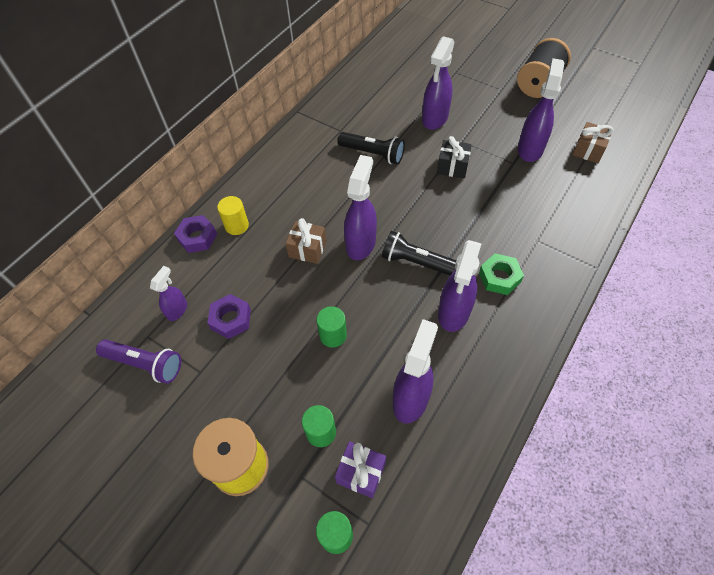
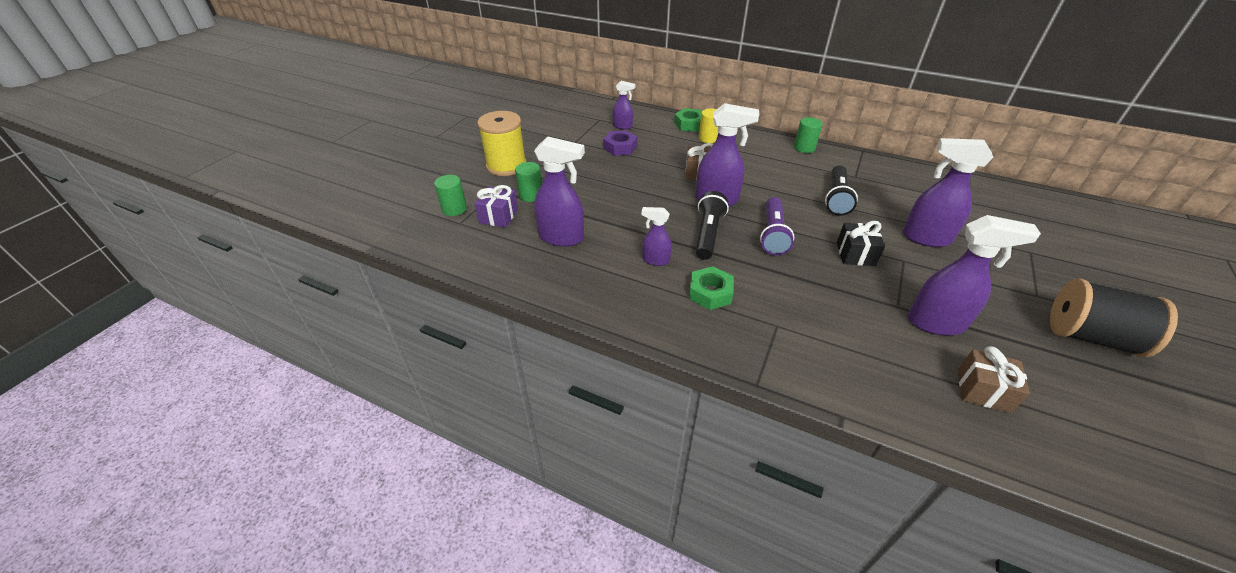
camera: 80 degrees right, 15 degrees down
(145, 364) = (578, 122): purple flashlight -> purple flashlight (773, 234)
(197, 237) = (689, 124): purple nut -> green nut
(333, 335) = (616, 193): green cylinder -> green cylinder (804, 148)
(453, 313) = (655, 260): purple spray bottle -> purple spray bottle, size x0.56

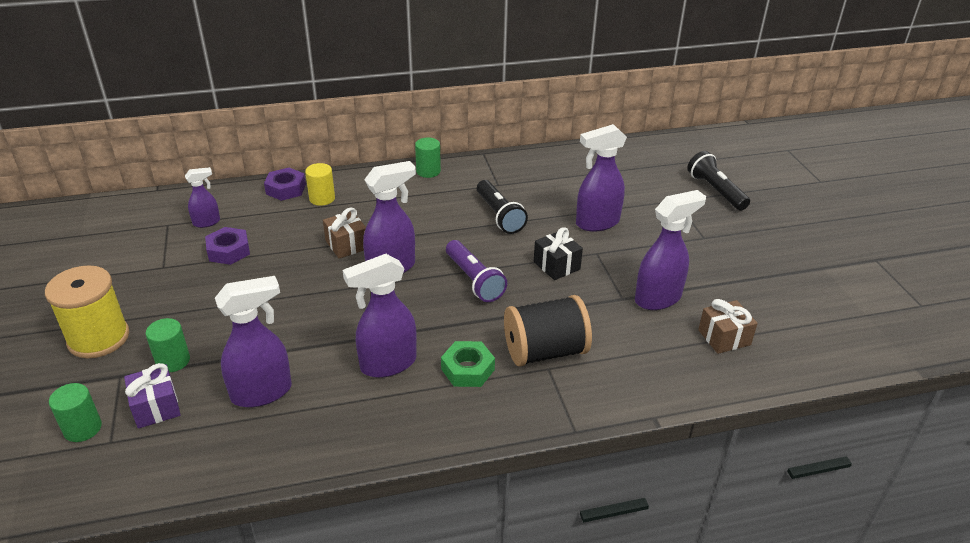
camera: 40 degrees left, 5 degrees down
(655, 260) = (387, 364): purple spray bottle -> purple spray bottle, size x1.78
(689, 124) = (286, 189): green nut -> purple nut
(708, 234) = (414, 310): black flashlight -> black flashlight (715, 191)
(1090, 337) = (754, 255): black spool -> black spool (545, 352)

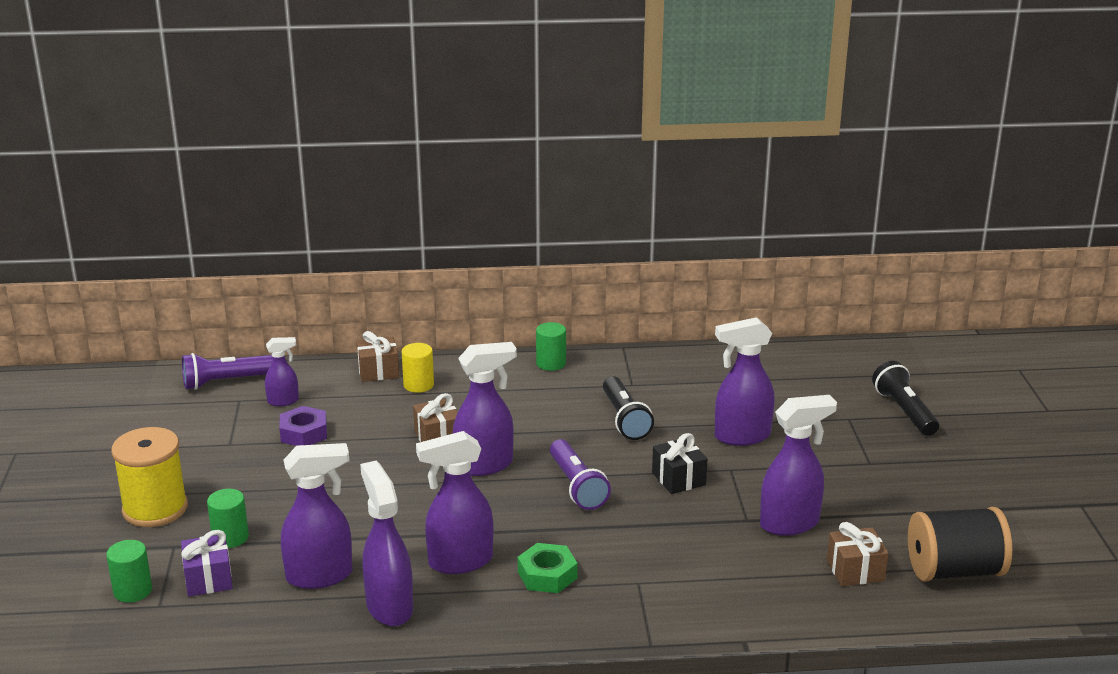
camera: 10 degrees right, 10 degrees down
(154, 208) = (226, 382): none -> purple flashlight
(286, 189) = (378, 371): purple nut -> brown gift
(331, 418) = (389, 607): none -> purple spray bottle
(545, 352) = (639, 566): black spool -> black spool (954, 571)

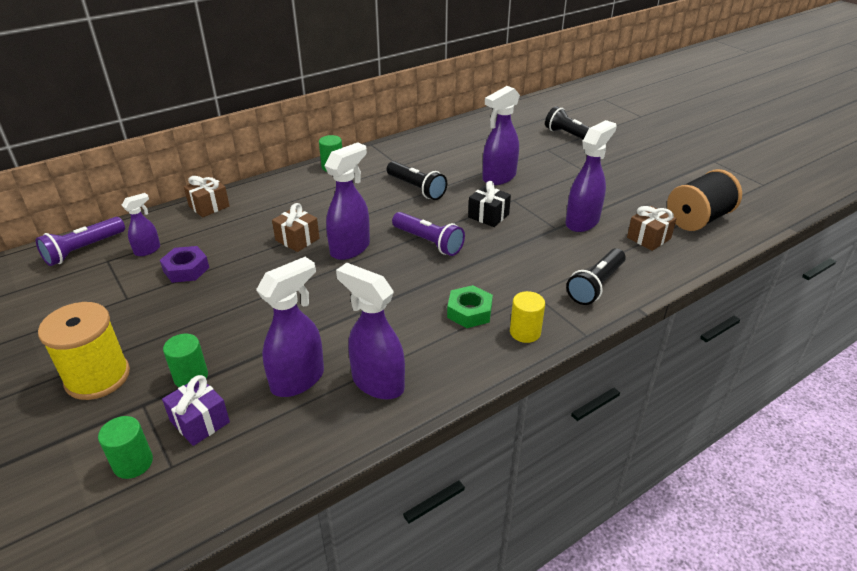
camera: 30 degrees left, 10 degrees up
(418, 385) = (249, 207): yellow cylinder -> yellow cylinder (525, 332)
(459, 562) = (398, 326): purple spray bottle -> none
(722, 599) = (596, 285): none -> black flashlight

